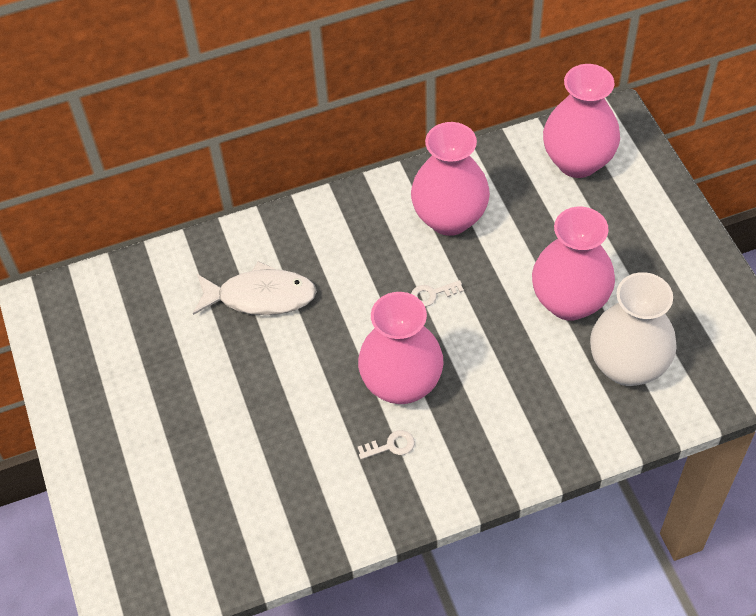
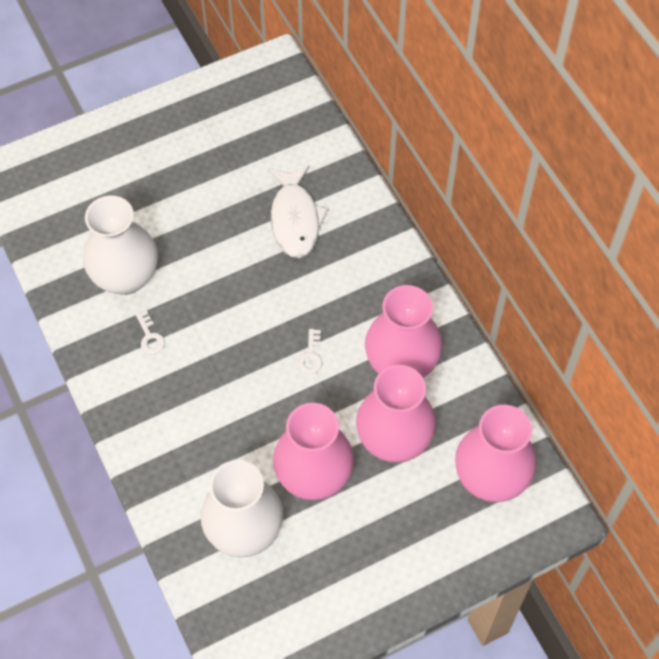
camera: 80 degrees right, 5 degrees up
(307, 469) = (126, 277): none -> white vase
(401, 384) = (212, 339): pink vase -> pink vase (394, 439)
(432, 294) = (311, 355): white key -> white key turned 150 degrees counterclockwise

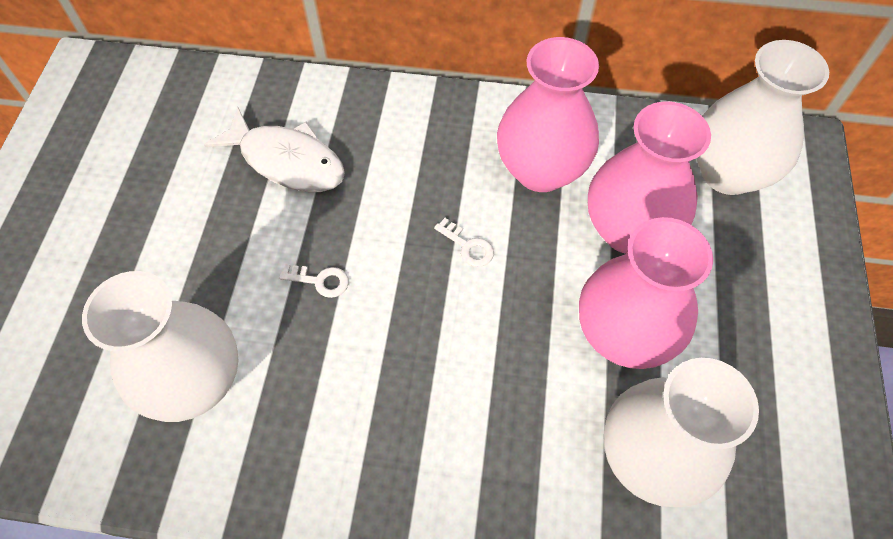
camera: 55 degrees left, 0 degrees up
(150, 337) = (304, 404): white key -> white key (320, 281)
(490, 477) = (727, 173): pink vase -> white vase

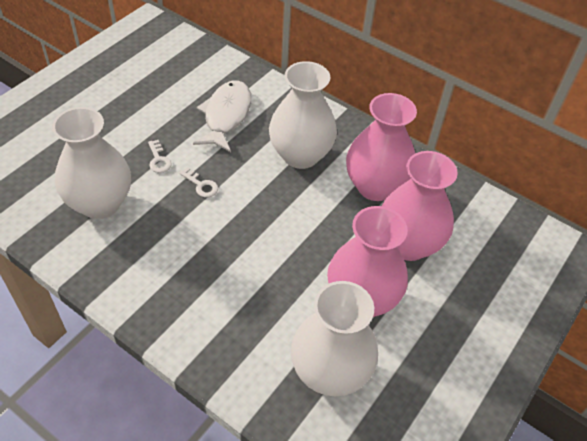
camera: 25 degrees right, 10 degrees down
(287, 161) = (226, 115): white fish -> white fish turned 135 degrees counterclockwise
(468, 246) = (300, 207): white key -> white key (158, 160)
(727, 173) = (501, 243): white vase -> white vase (300, 155)

